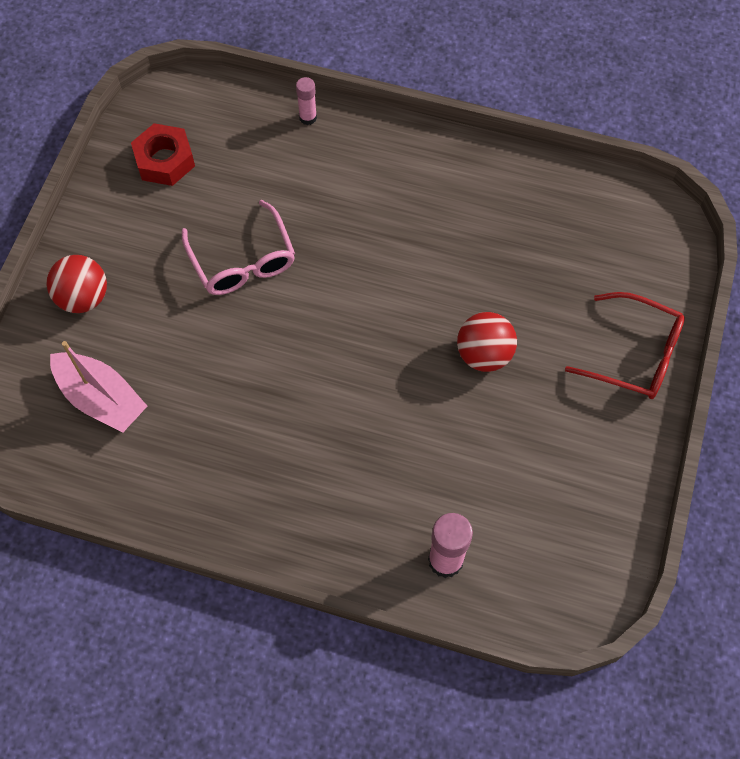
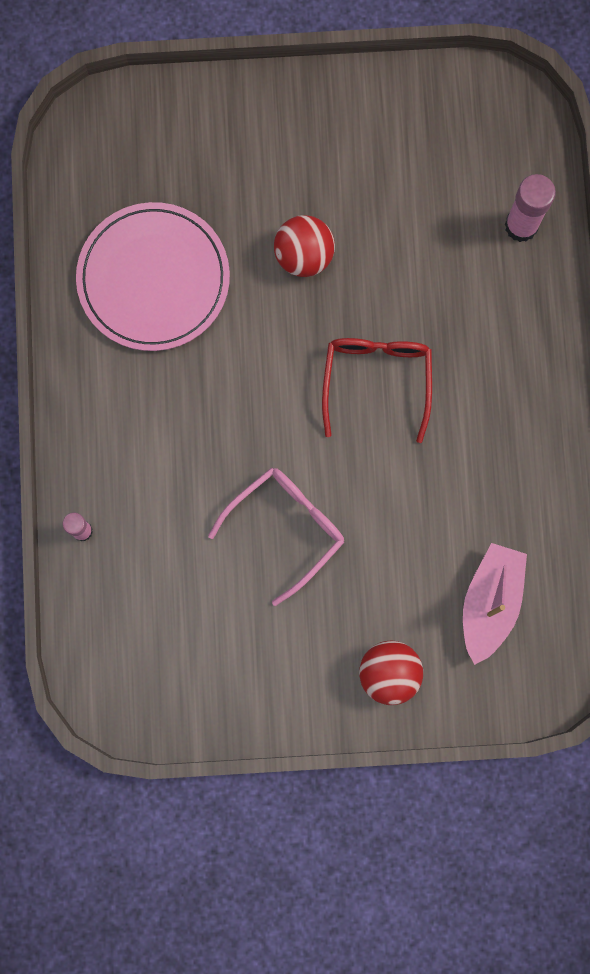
camera: 110 degrees left, 15 degrees up
(164, 160) = (193, 664): red nut -> none
(504, 229) = (153, 279): none -> pink plate
(635, 355) = (252, 117): red glasses -> red glasses (376, 380)

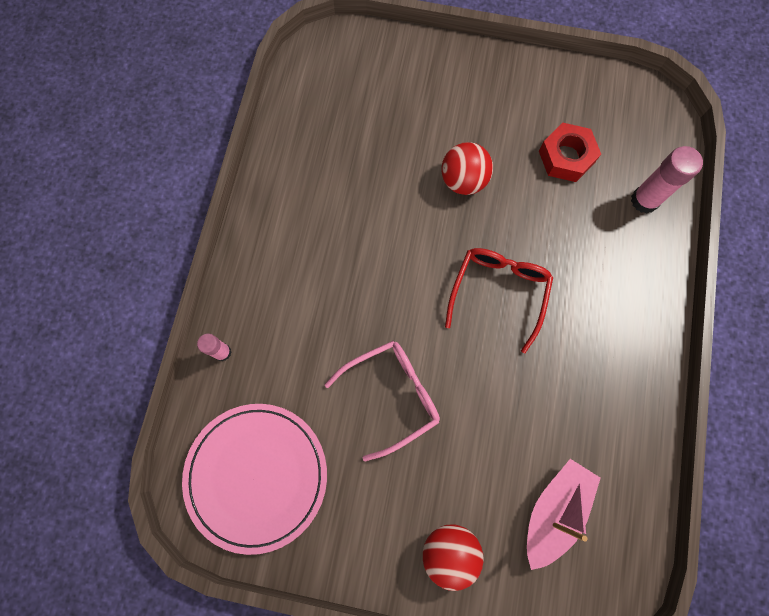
camera: 15 degrees right, 5 degrees down
(153, 279) = (340, 169): pink plate -> pink plate (257, 476)
(419, 195) = (566, 157): none -> red nut

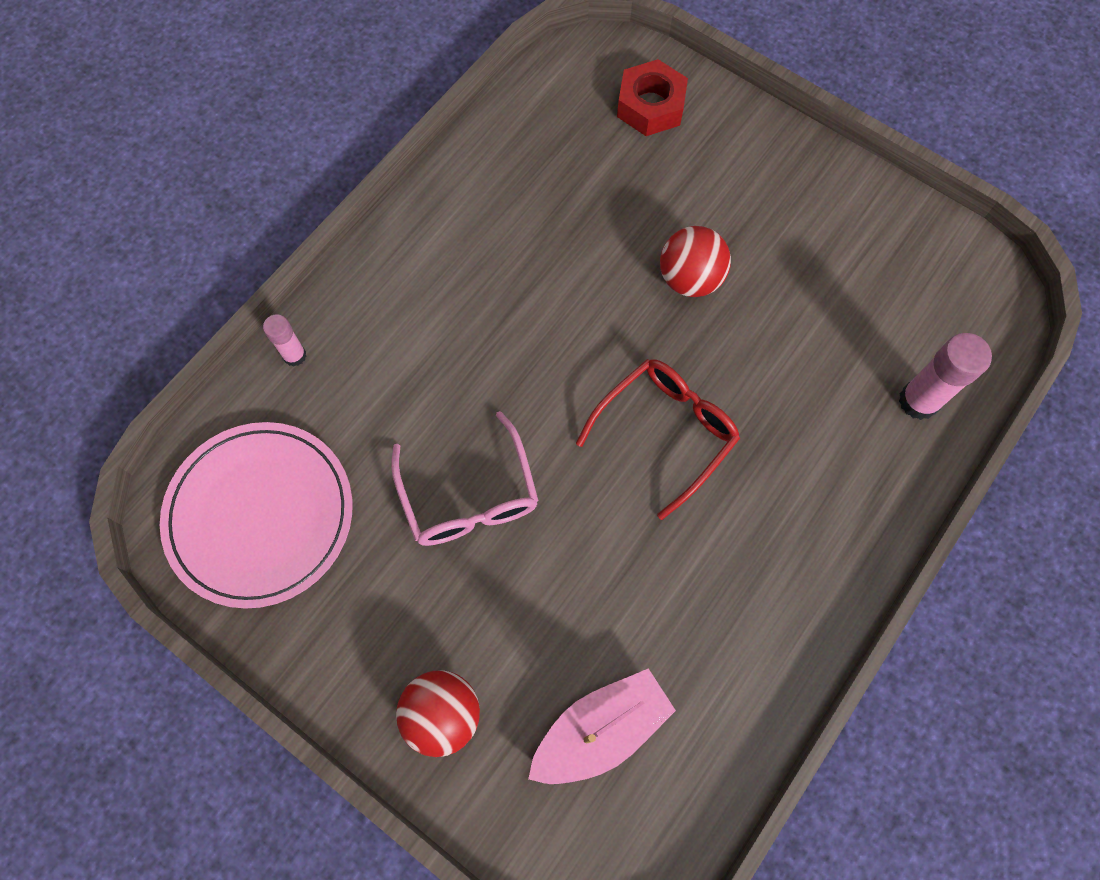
camera: 25 degrees right, 5 degrees down
(392, 395) = (469, 496): pink glasses -> pink glasses turned 75 degrees clockwise
(566, 157) = (839, 305): red nut -> red nut (650, 106)

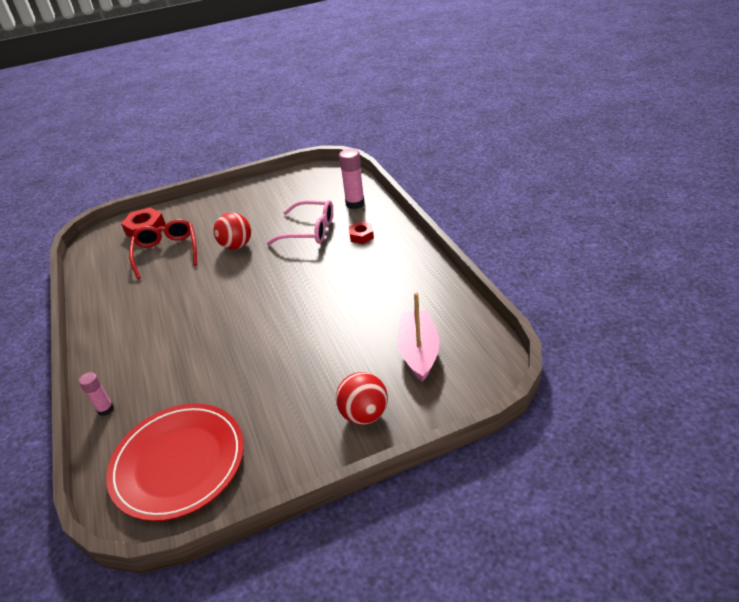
camera: 55 degrees left, 30 degrees down
(260, 515) = (178, 462): pink plate -> red plate
(469, 496) = (259, 360): pink glasses -> pink glasses (310, 231)
(666, 432) = (297, 278): red glasses -> red glasses (166, 252)
(830, 471) = (361, 236): none -> red nut

